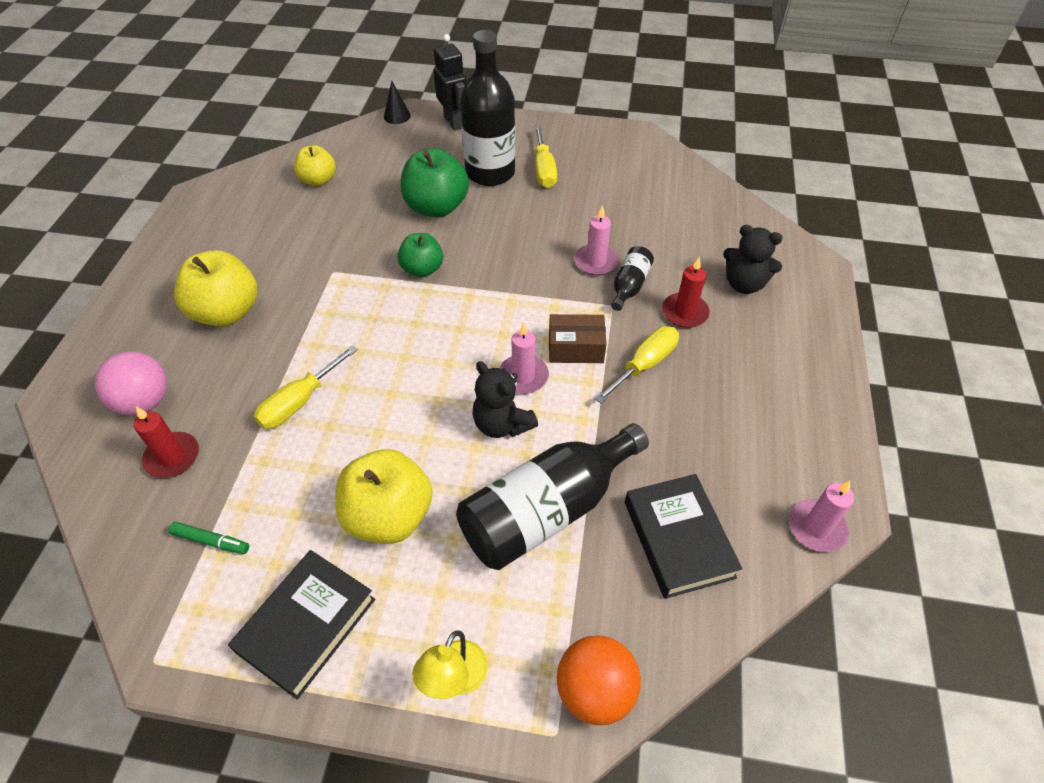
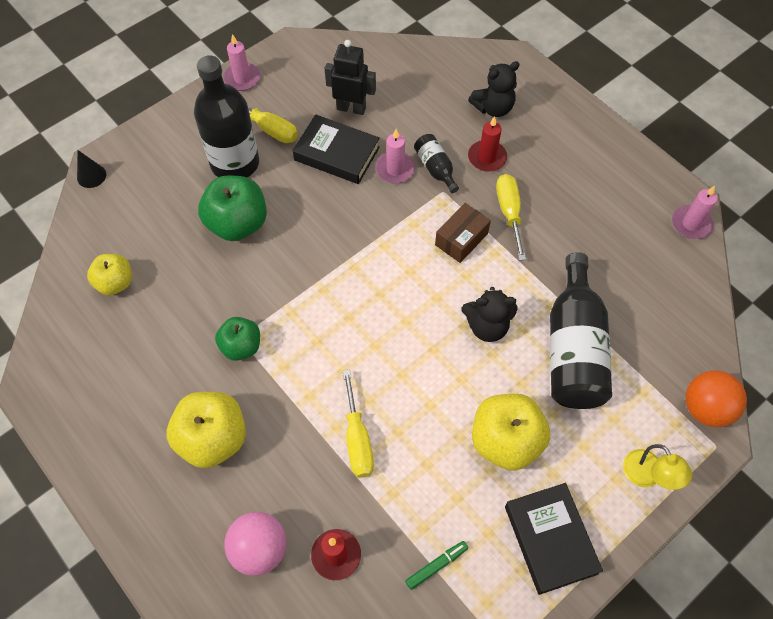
camera: 50 degrees left, 10 degrees up
(422, 269) = (297, 277): green apple -> green apple (241, 346)
(454, 122) = (145, 143): black robot -> black robot (351, 108)
(523, 376) = (458, 286): pink candle -> pink candle (242, 78)
(678, 539) = (646, 295): black book -> black book (337, 154)

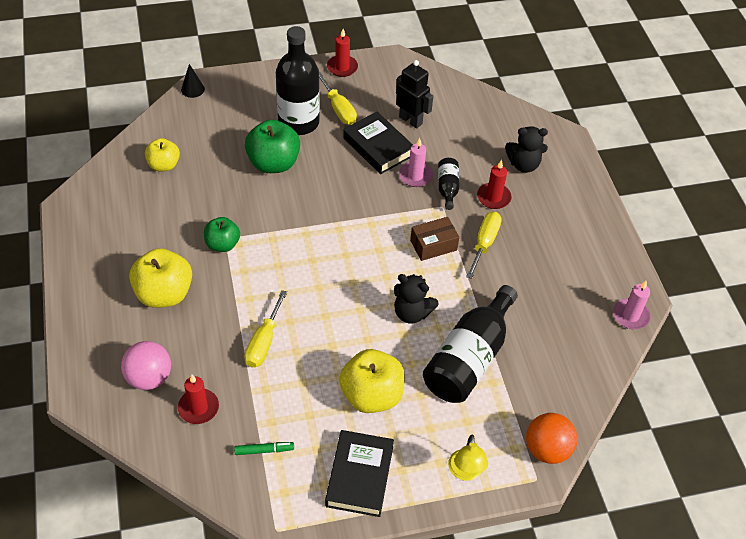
camera: 25 degrees right, 10 degrees down
(242, 78) = (342, 67): pink candle -> red candle

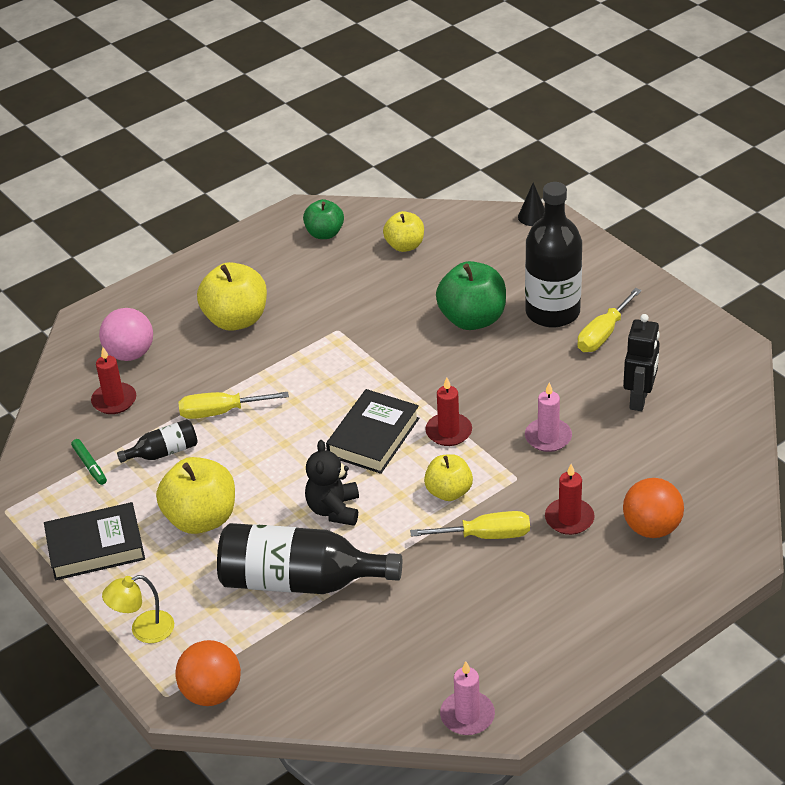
camera: 70 degrees right, 10 degrees down
(222, 244) = (328, 331): green apple -> green apple (324, 233)
(342, 67) = (677, 309): red candle -> red candle (448, 432)
(378, 147) = (569, 389): black book -> black book (373, 437)
(433, 245) = (449, 492): brown box -> yellow apple
(447, 188) = (551, 472): black bottle -> black bottle (164, 452)
(523, 165) = (651, 528): black teddy bear -> orange ball

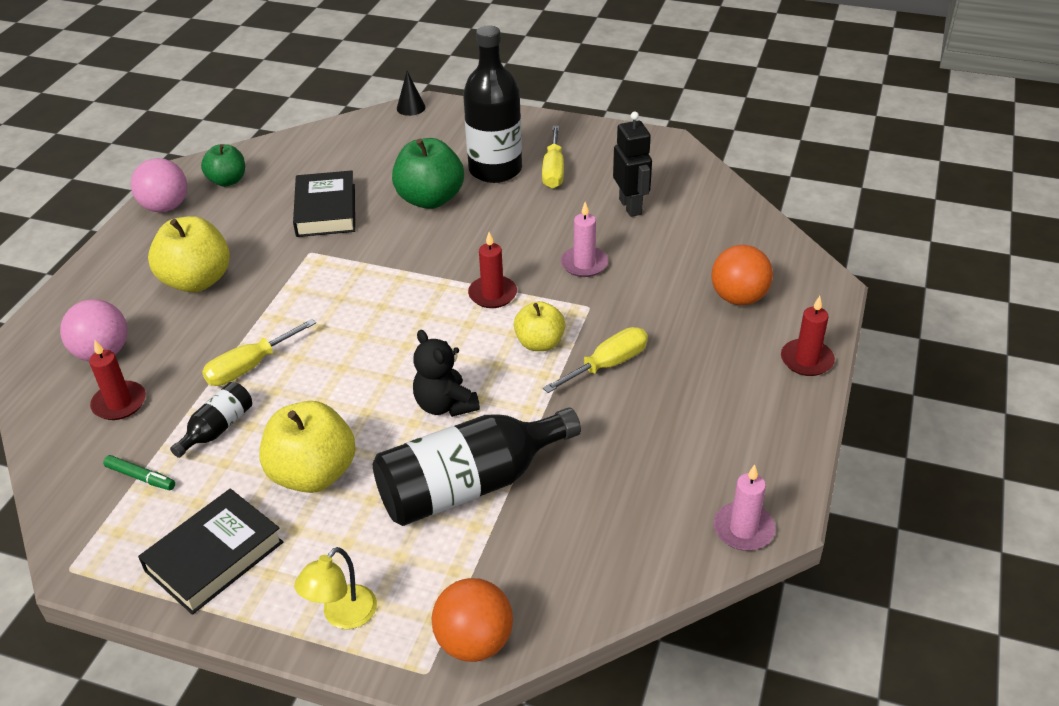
camera: 35 degrees left, 0 degrees up
(260, 240) = (165, 207): none -> pink ball
(373, 437) = (426, 327): black book -> black book (326, 210)
(405, 246) = (315, 165): yellow apple -> none
(569, 519) = (665, 320): red candle -> red candle (806, 360)

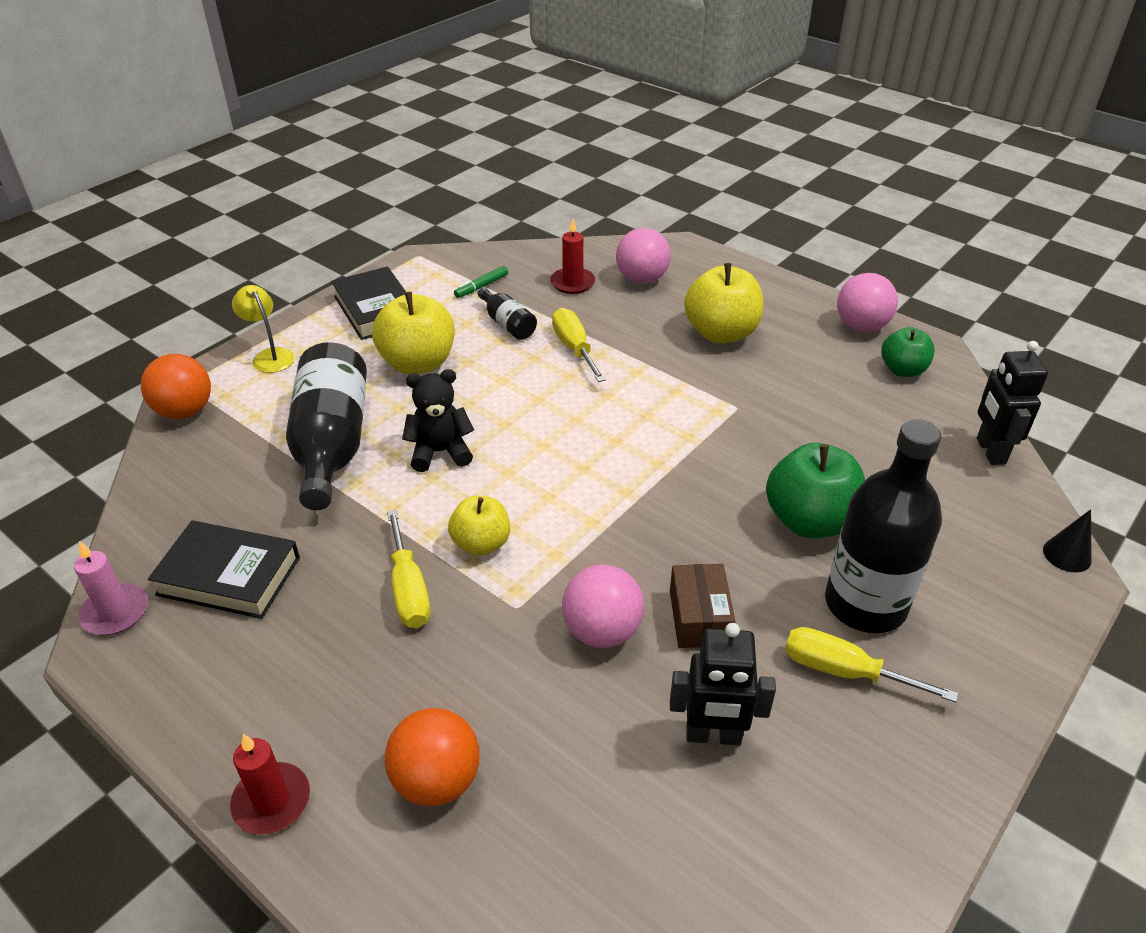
camera: 110 degrees right, 0 degrees up
(318, 138) = (990, 451): none -> black robot
(326, 210) = (816, 431): black book -> black book (229, 576)
(492, 294) = (588, 528): red candle -> none
(547, 228) = (699, 618): none -> brown box
(584, 264) = (602, 631): pink candle -> pink ball

